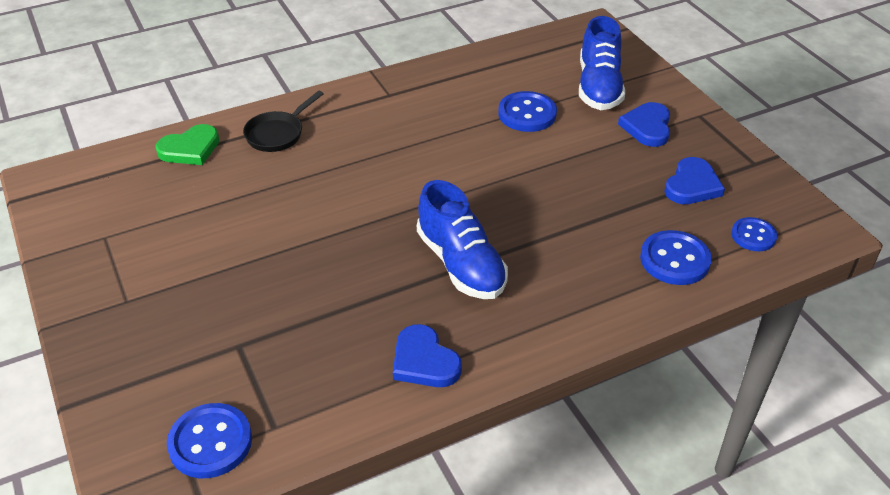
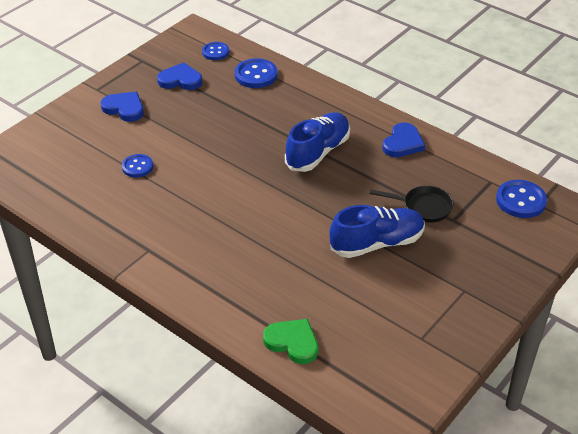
camera: 115 degrees left, 0 degrees up
(278, 134) = (240, 295): black pan -> black pan (423, 207)
(527, 114) = (137, 167): blue button -> blue button, size x0.65
(599, 87) = (82, 140): blue shoe -> blue shoe (377, 243)
(647, 127) = (124, 108): blue heart -> blue heart turned 135 degrees counterclockwise

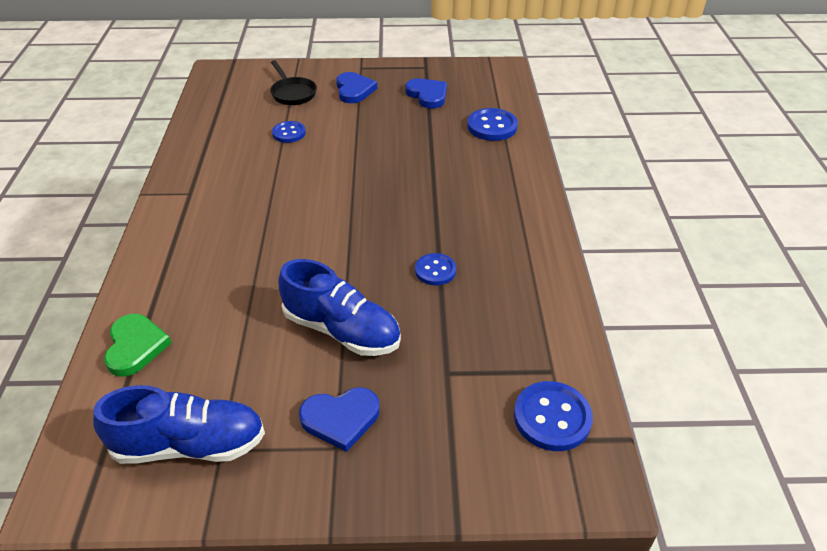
camera: 50 degrees right, 0 degrees up
(215, 52) = (490, 92): blue button -> blue button (435, 270)
(318, 152) = (433, 217): blue shoe -> blue shoe (190, 445)
(403, 143) = (523, 266): blue heart -> blue heart (340, 419)
(423, 207) = (439, 336): black pan -> black pan (292, 93)

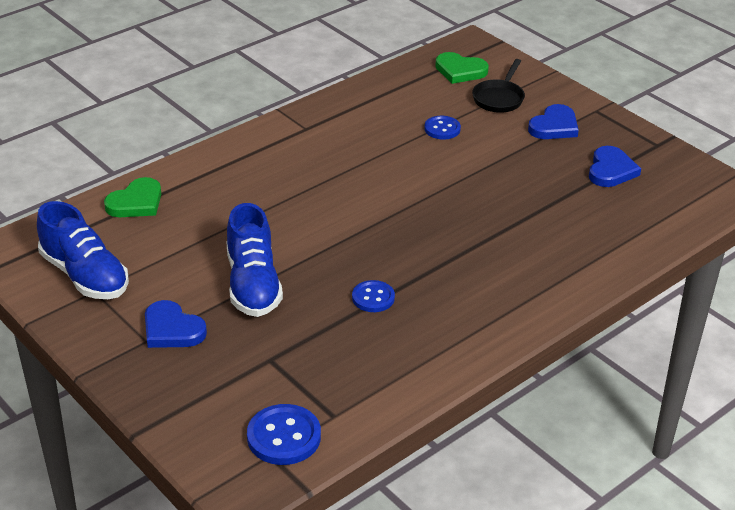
camera: 50 degrees right, 5 degrees down
(238, 91) = (460, 71): none -> green heart
(492, 126) = (618, 232): blue button -> none

